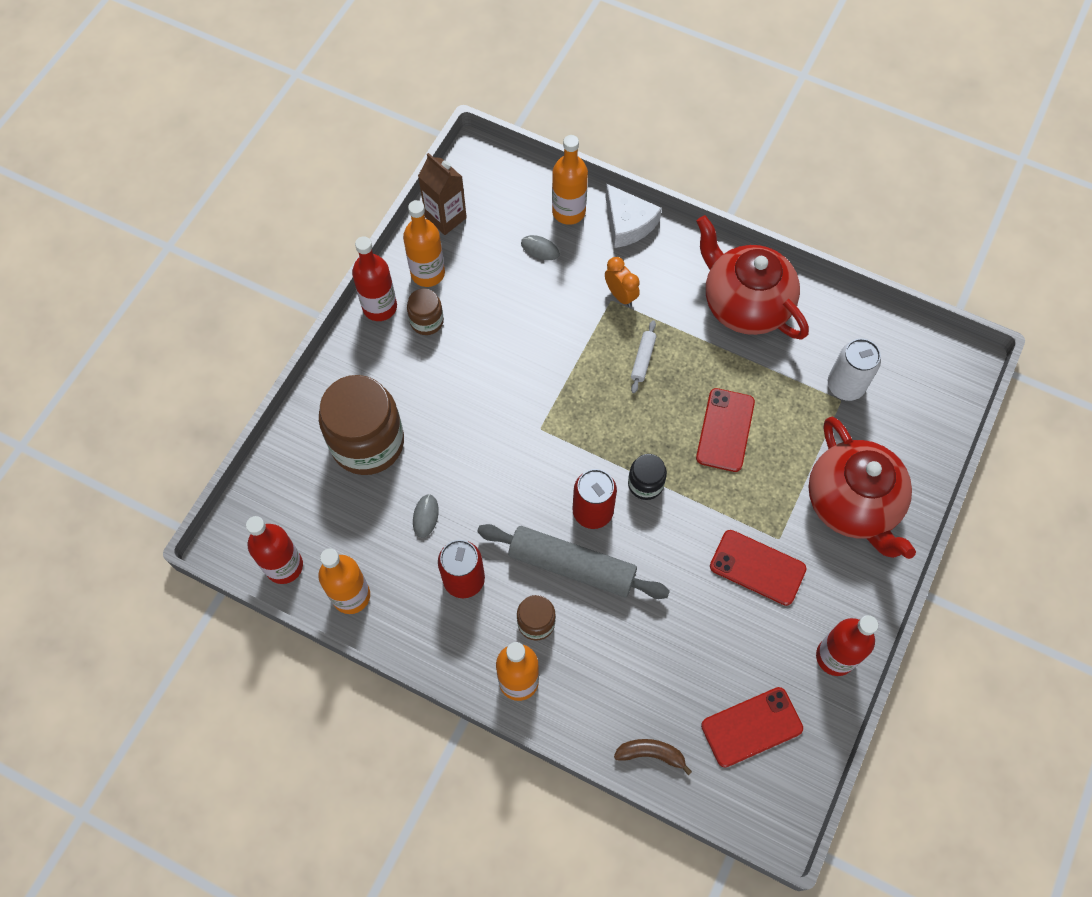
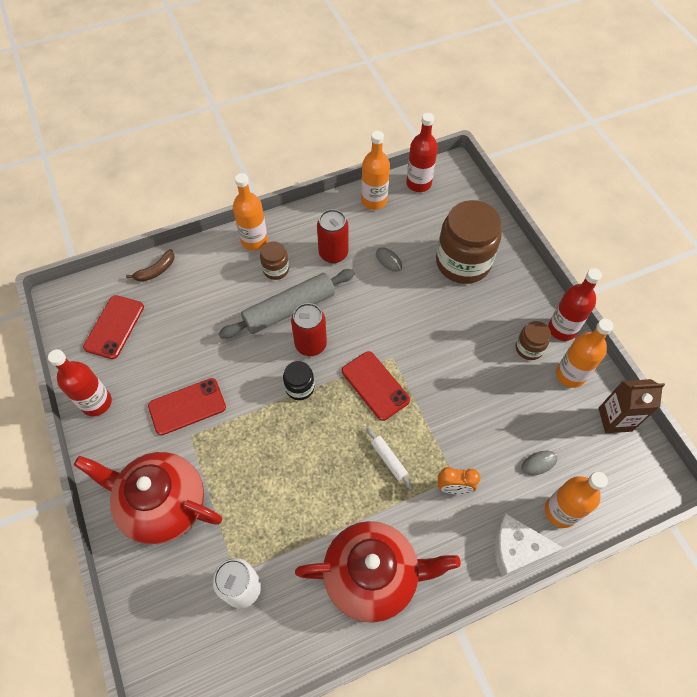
camera: 130 degrees right, 5 degrees down
(725, 430) = (289, 468): red phone -> red phone (375, 385)

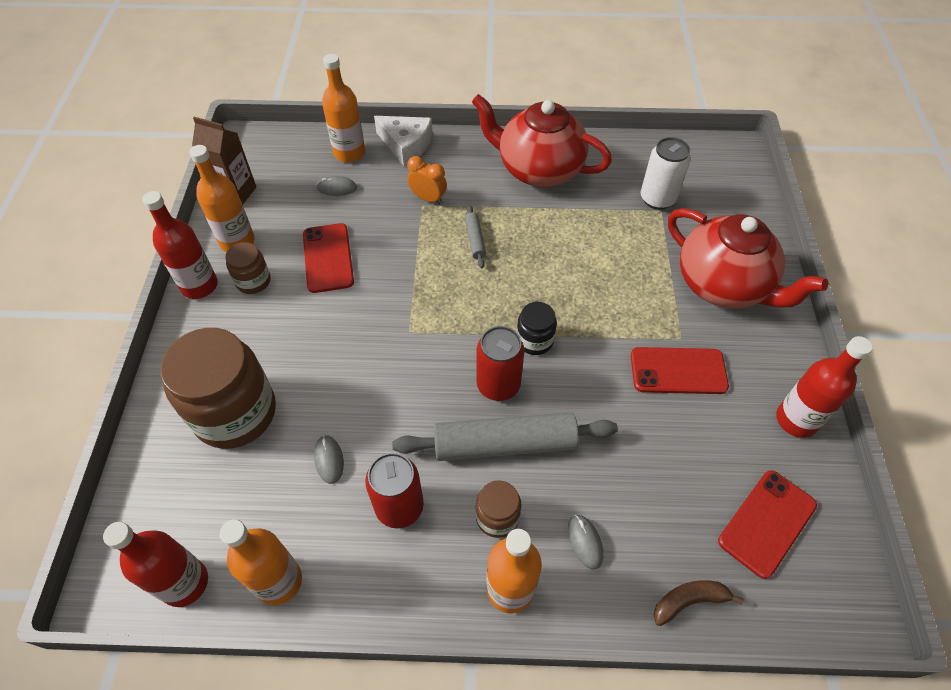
camera: 155 degrees left, 5 degrees down
(221, 276) = (585, 542): none -> grey mouse
(375, 385) = (447, 309): red phone -> red phone (328, 258)
(388, 459) = (475, 240): white rolling pin -> grey rolling pin

